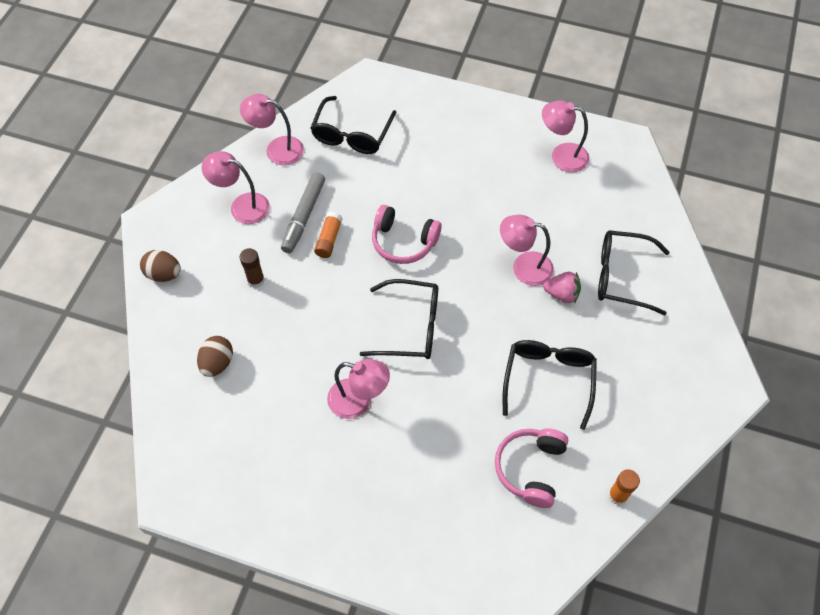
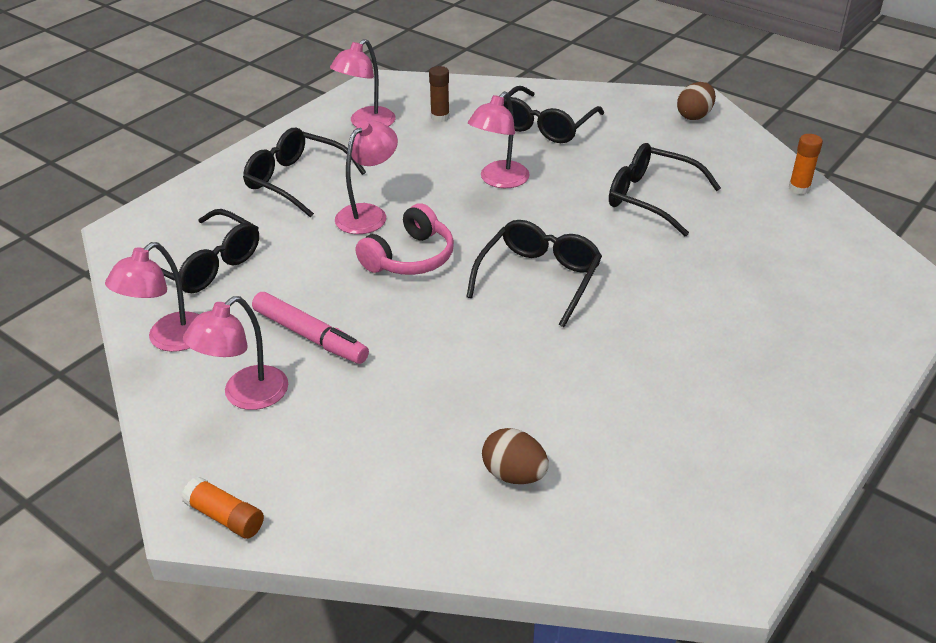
camera: 70 degrees left, 20 degrees down
(164, 274) = (315, 513): brown egg -> brown egg (694, 116)
(256, 280) = (390, 405): brown glue stick -> brown glue stick (440, 117)
(304, 216) = (310, 336): grey marker -> pink marker
(329, 239) = (364, 320): orange glue stick -> orange glue stick (225, 517)
(358, 401) = (629, 344): pink lamp -> pink lamp (368, 214)
(465, 144) = (296, 181): none -> black glasses
(530, 468) = (757, 234): pink headphones -> none
(562, 294) = (547, 165): pink strawberry -> none

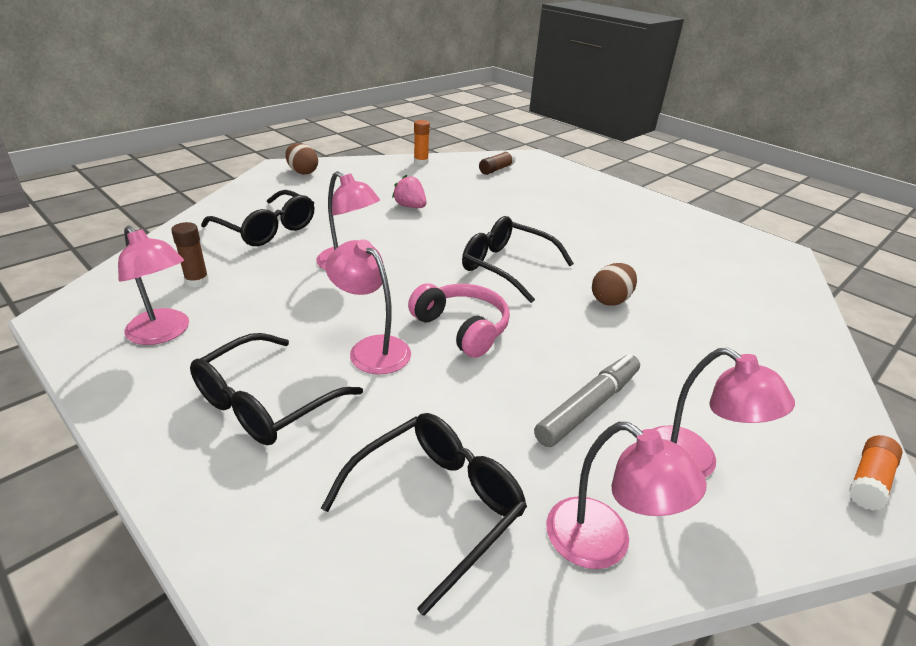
camera: 85 degrees left, 5 degrees down
(310, 336) = (588, 406): pink marker -> grey marker
(514, 474) = (738, 309): brown egg -> brown egg (610, 300)
(651, 198) = (410, 206): black glasses -> pink strawberry
(830, 254) = (496, 169): none -> brown glue stick

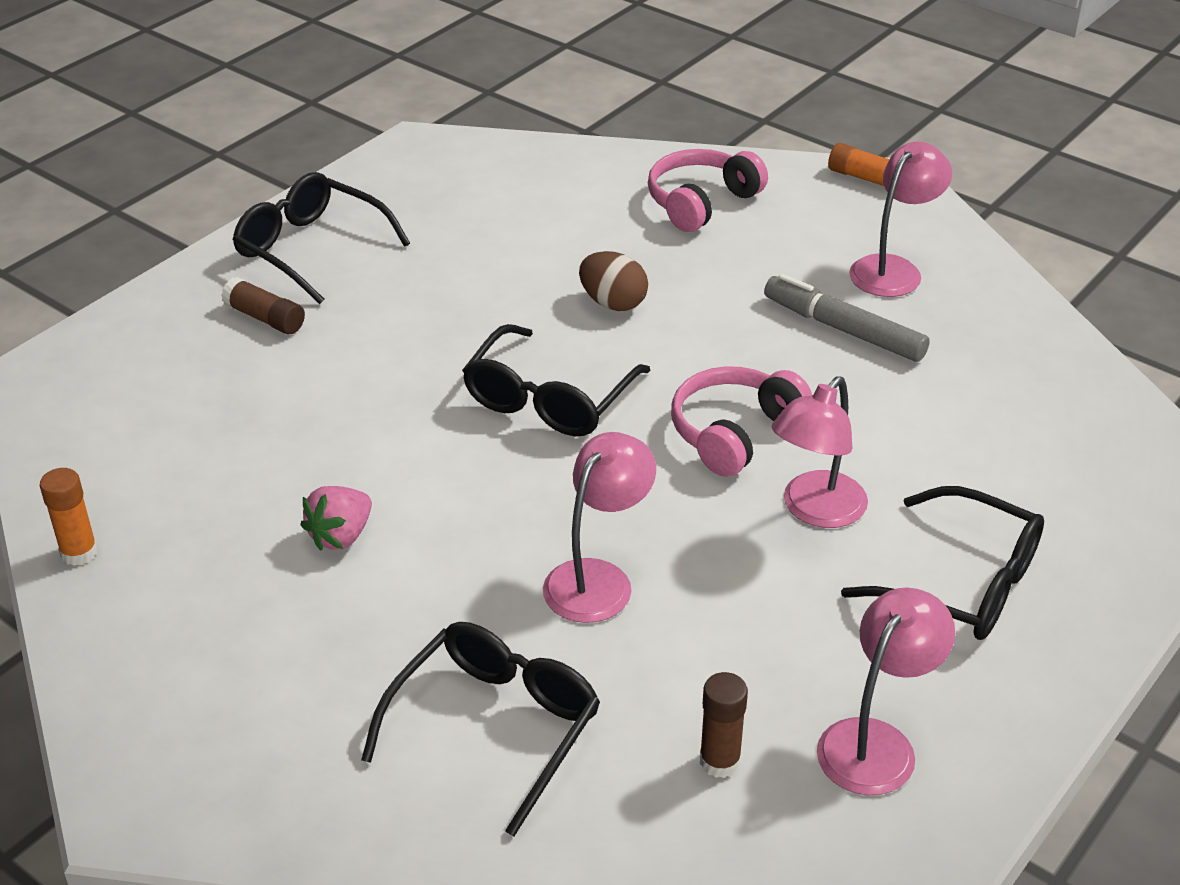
camera: 95 degrees left, 5 degrees up
(302, 172) = (167, 755): brown egg -> none
(436, 505) = (1033, 426): black glasses -> black glasses (311, 249)
(496, 169) = (117, 430): brown glue stick -> brown glue stick (265, 318)
(603, 544) = (1018, 327): pink lamp -> none
(764, 359) = (701, 202): none -> pink headphones

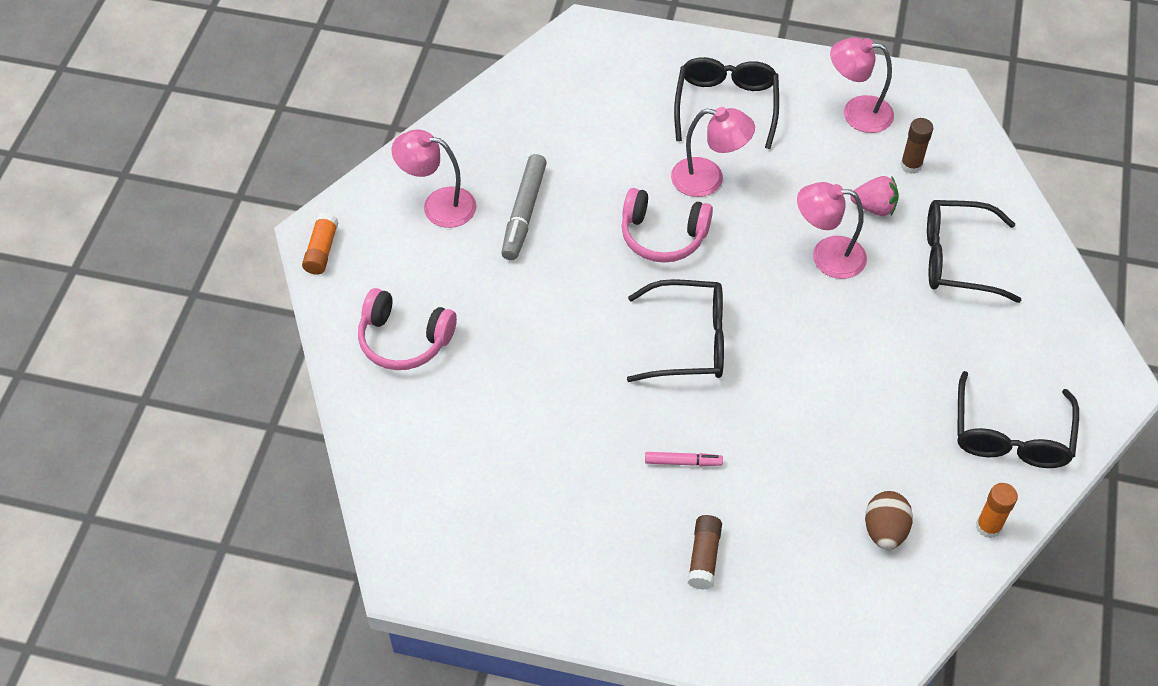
camera: 115 degrees left, 15 degrees up
(311, 249) = (601, 575): black glasses -> black glasses (1010, 435)
(341, 536) = (879, 393): pink strawberry -> pink strawberry (874, 207)
(389, 341) = (683, 462): none -> pink marker
(613, 303) = (563, 347): brown egg -> brown egg (884, 530)

